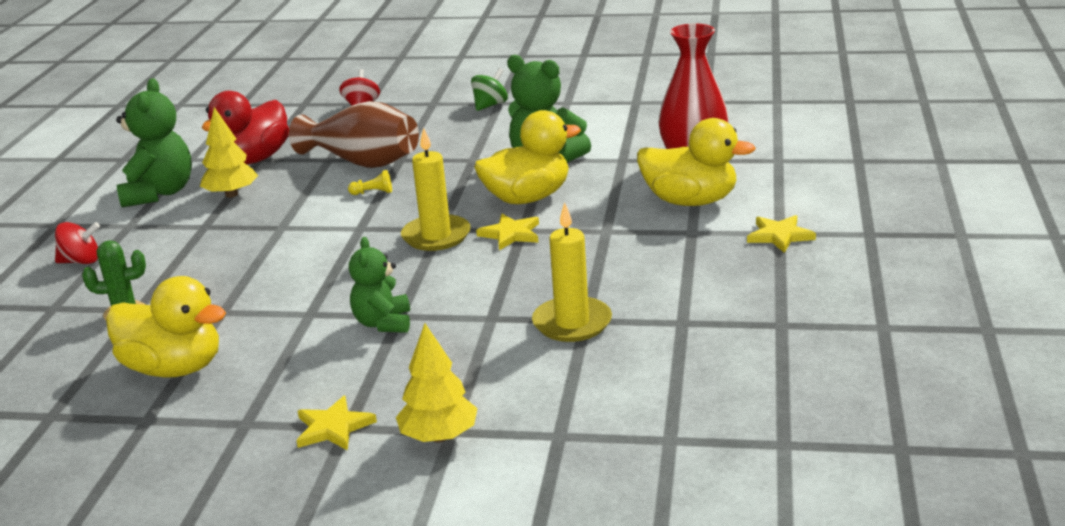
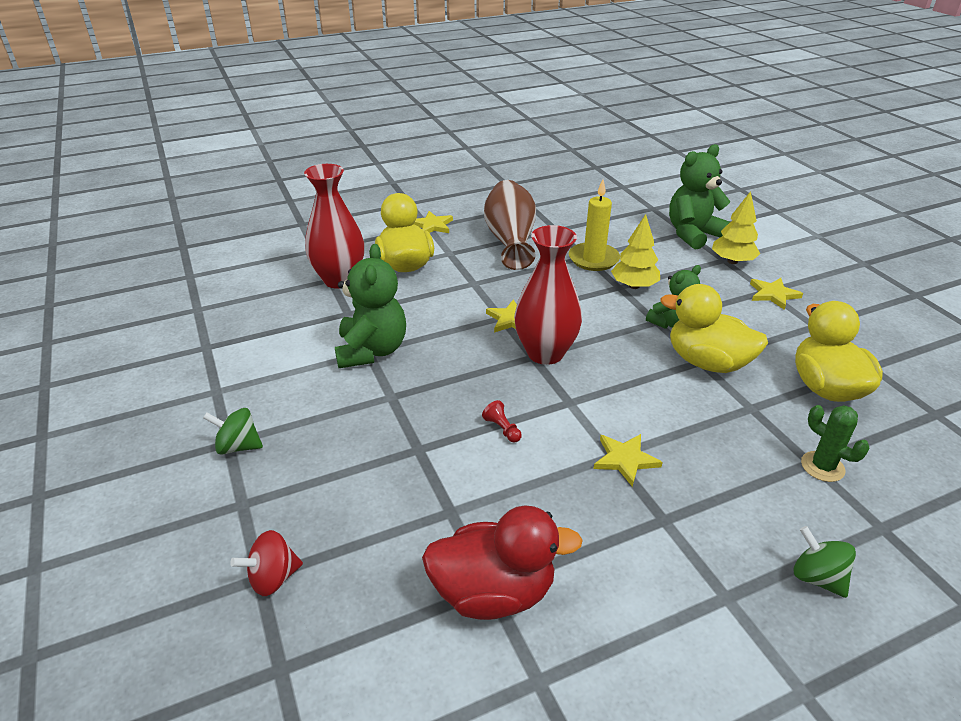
camera: 125 degrees left, 10 degrees up
(81, 261) = (816, 577): red spinning top -> green spinning top
(159, 193) = (644, 632): green teddy bear -> green teddy bear (692, 234)
(231, 194) = (589, 546): yellow tree -> yellow tree (634, 286)
(270, 230) = (625, 459): none -> yellow star
(363, 162) = (441, 476): brown vase -> brown vase (510, 241)
(373, 193) = (502, 429): yellow pawn -> red pawn
(436, 236) = (545, 353): yellow candle -> red vase
(527, 198) = (448, 334): yellow duck -> yellow duck (707, 362)

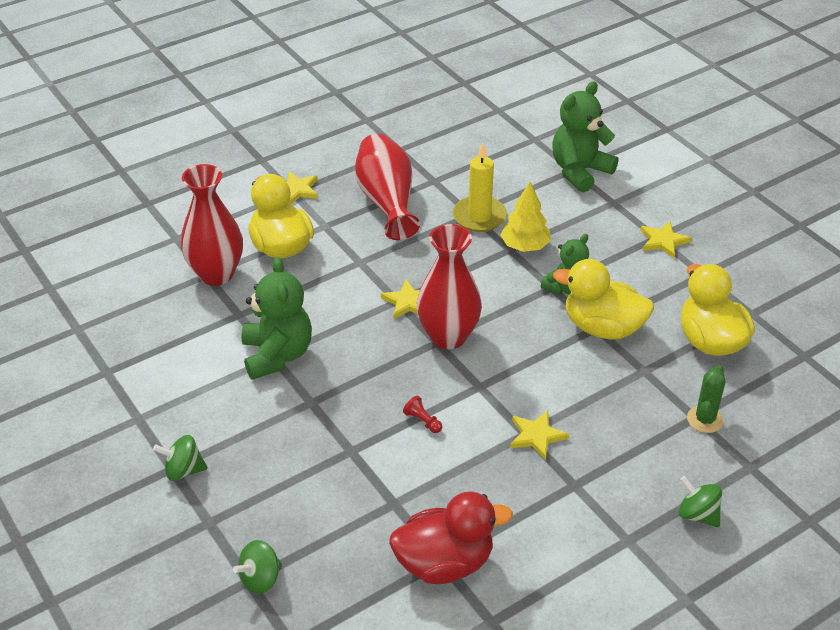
camera: 10 degrees left, 5 degrees up
(273, 578) = (260, 579): red spinning top -> green spinning top
(510, 241) = (387, 201): brown vase -> red vase
(732, 261) = (622, 203): yellow tree -> none
(822, 466) = (705, 419): green cactus -> green cactus turned 75 degrees clockwise

